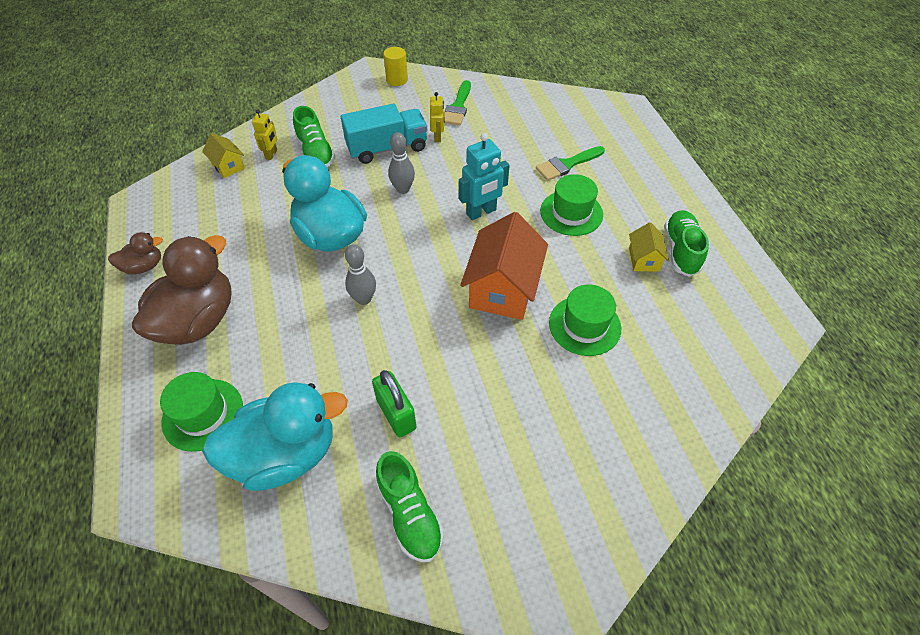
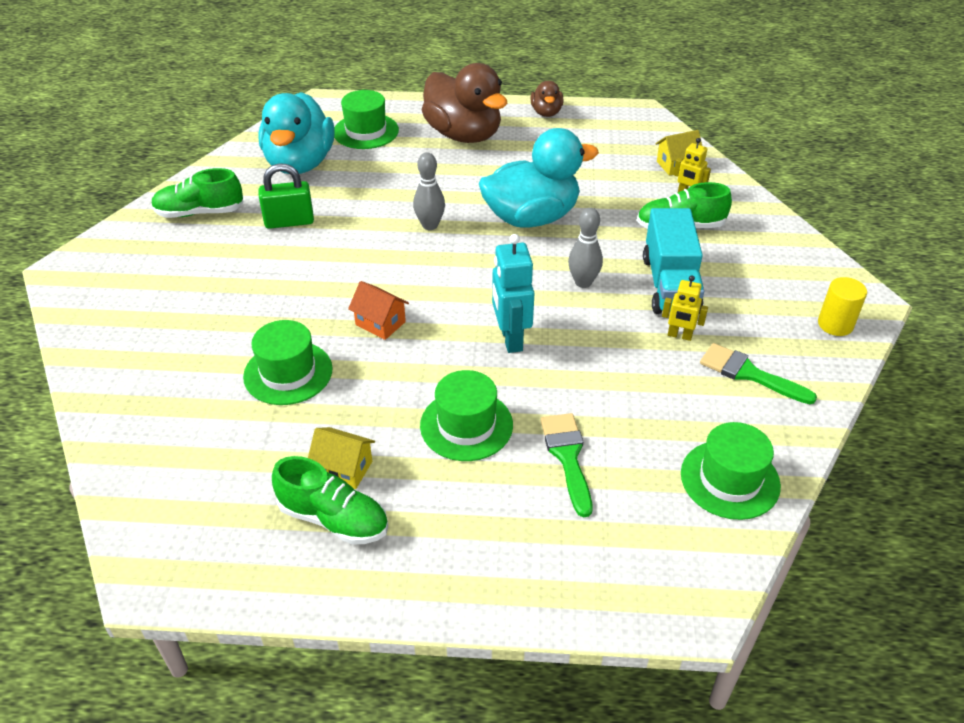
camera: 110 degrees right, 10 degrees down
(502, 289) = (380, 323): orange house -> orange house, size x0.50
(543, 105) = (730, 479): none -> green hat

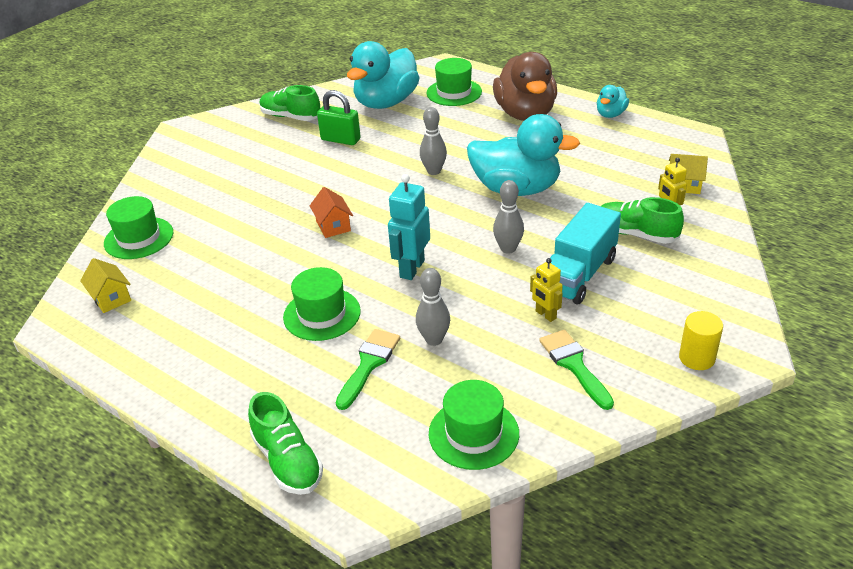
camera: 35 degrees right, 5 degrees down
(288, 373) = (245, 236): green hat -> green hat (139, 238)
(333, 519) = (183, 336): green shoe -> green shoe (288, 461)
(344, 469) = (218, 309): yellow house -> yellow house (111, 298)
(546, 112) = (610, 114): brown duck -> turquoise duck
(604, 403) = (434, 340): none -> grey bowling pin

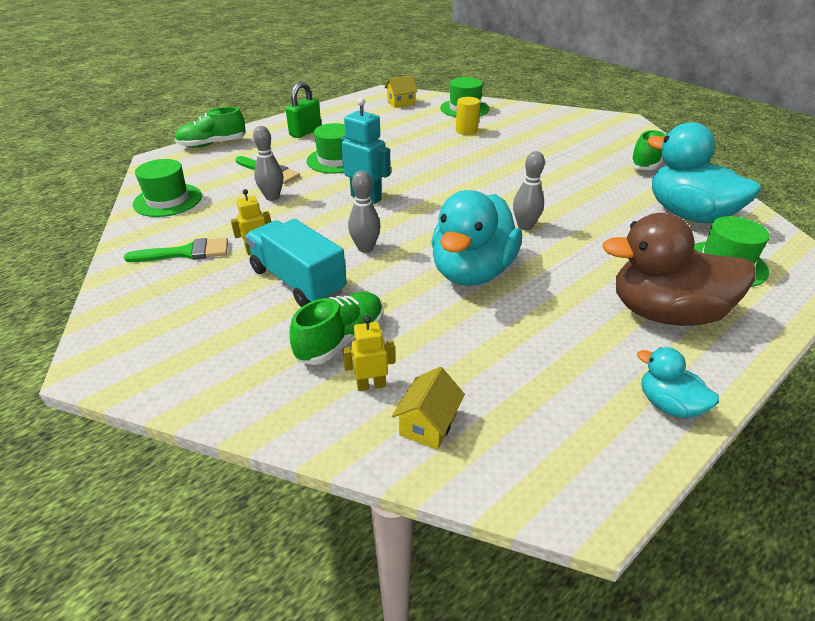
camera: 100 degrees right, 0 degrees up
(333, 226) = (447, 171): orange house -> none
(340, 139) = (600, 183): green padlock -> green padlock (305, 132)
(697, 358) = (124, 324): yellow cylinder -> yellow cylinder (466, 131)

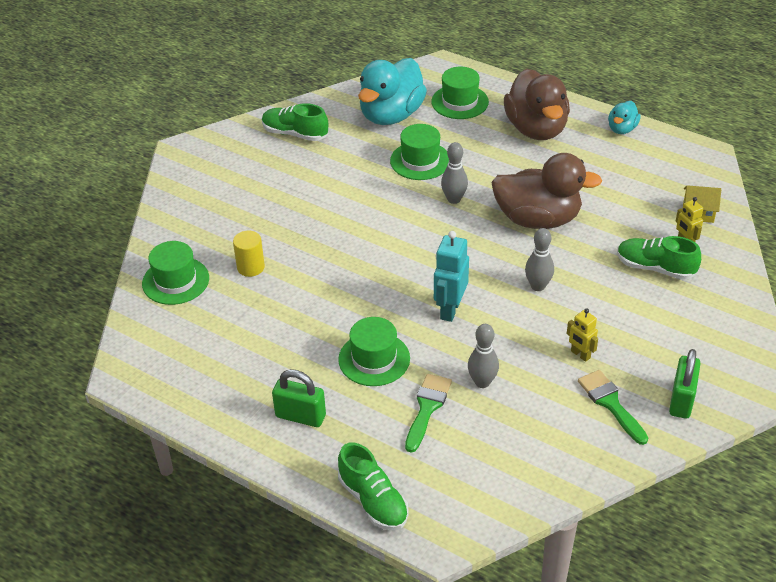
camera: 105 degrees left, 5 degrees up
(144, 296) = (681, 400): none -> green padlock
(168, 200) = (530, 470): green hat -> green hat (420, 161)
(298, 281) = (606, 312): turquoise truck -> none
(400, 103) = (168, 347): yellow house -> none
(472, 272) = (538, 219): turquoise duck -> brown duck

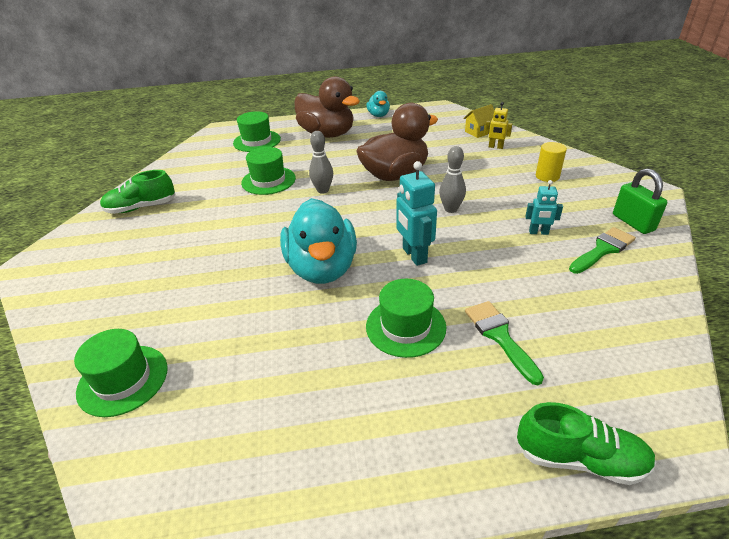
camera: 40 degrees left, 5 degrees down
(250, 267) = (200, 320): yellow cylinder -> yellow cylinder (547, 176)
(300, 416) = (406, 425): green padlock -> none
(391, 115) = (213, 166): turquoise duck -> turquoise duck (322, 268)
(482, 382) = (508, 289): grey bowling pin -> none
(580, 354) = (538, 232): yellow robot -> turquoise robot
(610, 403) = (603, 249): green brush -> green brush turned 120 degrees clockwise
(655, 268) = (501, 165): green shoe -> none

